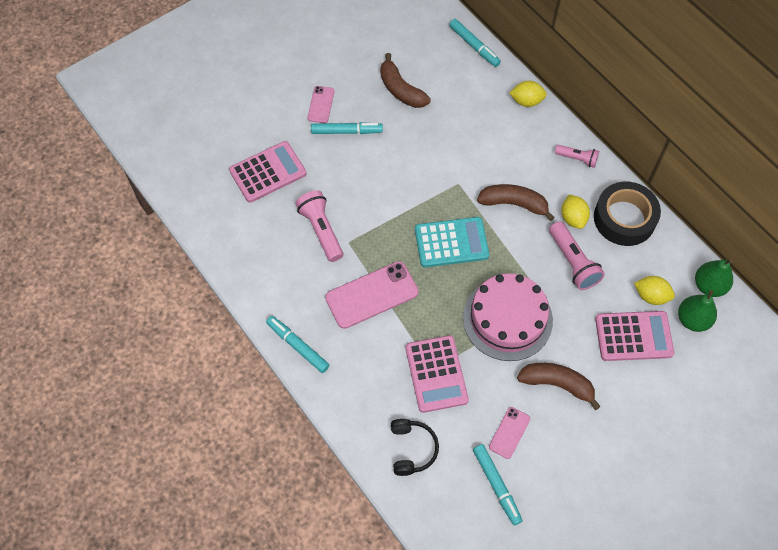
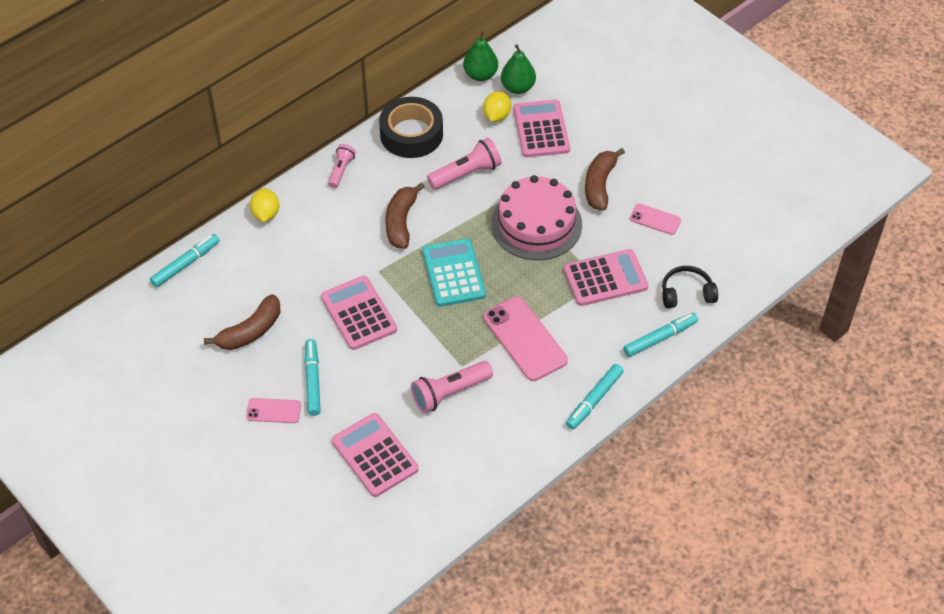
camera: 95 degrees left, 10 degrees down
(412, 166) = (359, 313): none -> pink calculator
(496, 485) = (708, 227): turquoise marker -> turquoise marker (660, 338)
(573, 218) = (414, 174): yellow lemon -> none

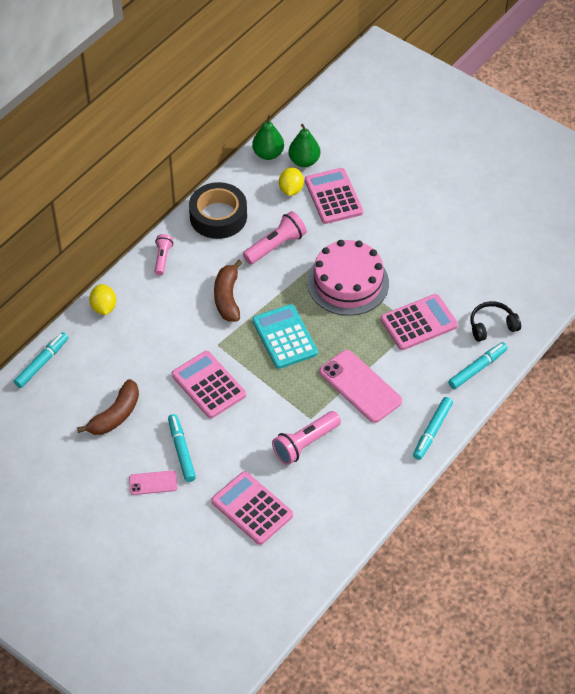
camera: 10 degrees left, 0 degrees up
(600, 185) = (396, 240): brown banana -> none
(655, 219) = (451, 264): pink phone -> none

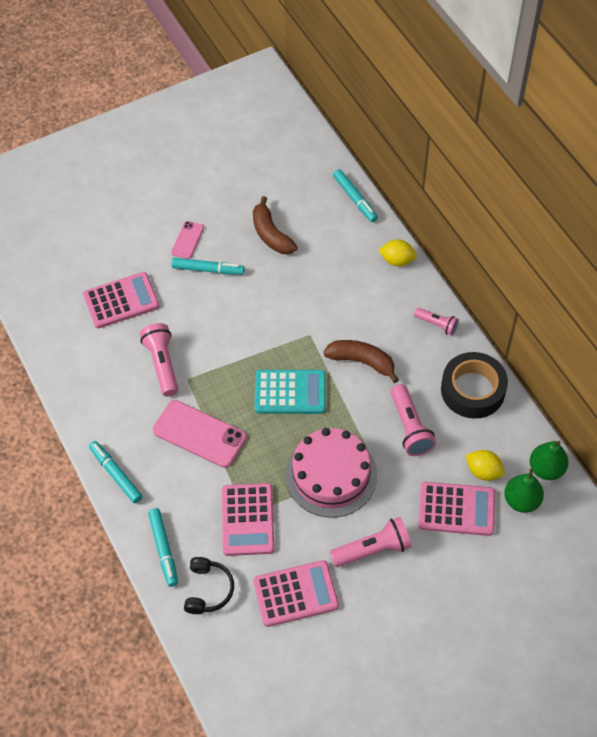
camera: 115 degrees right, 5 degrees up
(208, 385) = (266, 312): pink calculator -> pink calculator (295, 594)
(360, 386) = (199, 434): pink phone -> pink phone turned 45 degrees clockwise
(396, 236) = (373, 549): none -> pink flashlight

